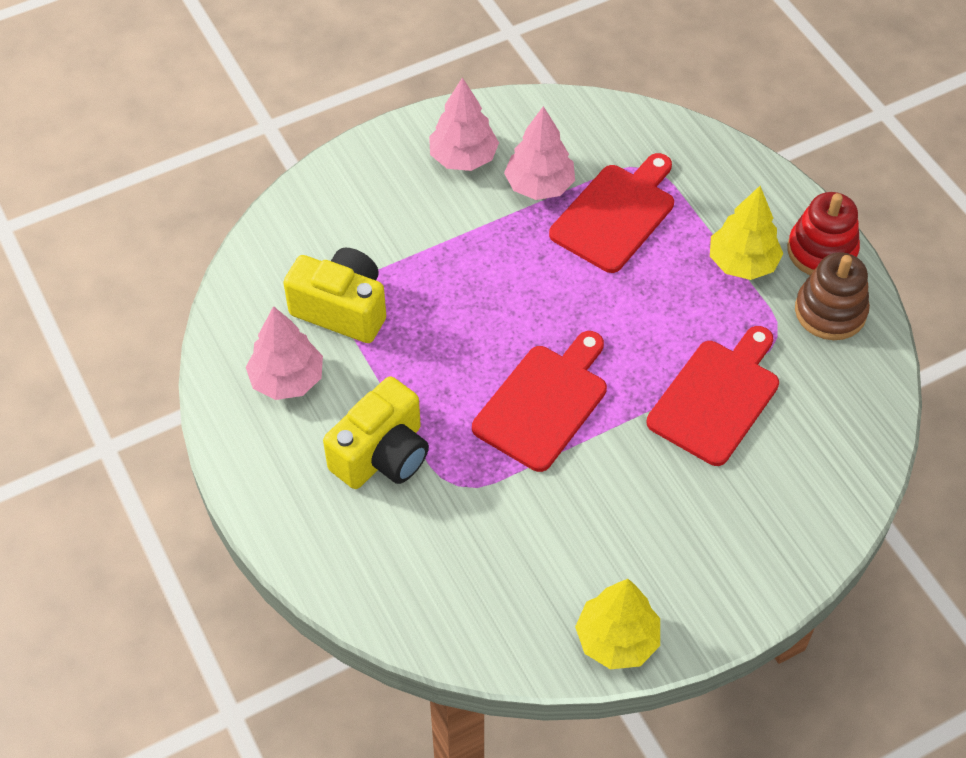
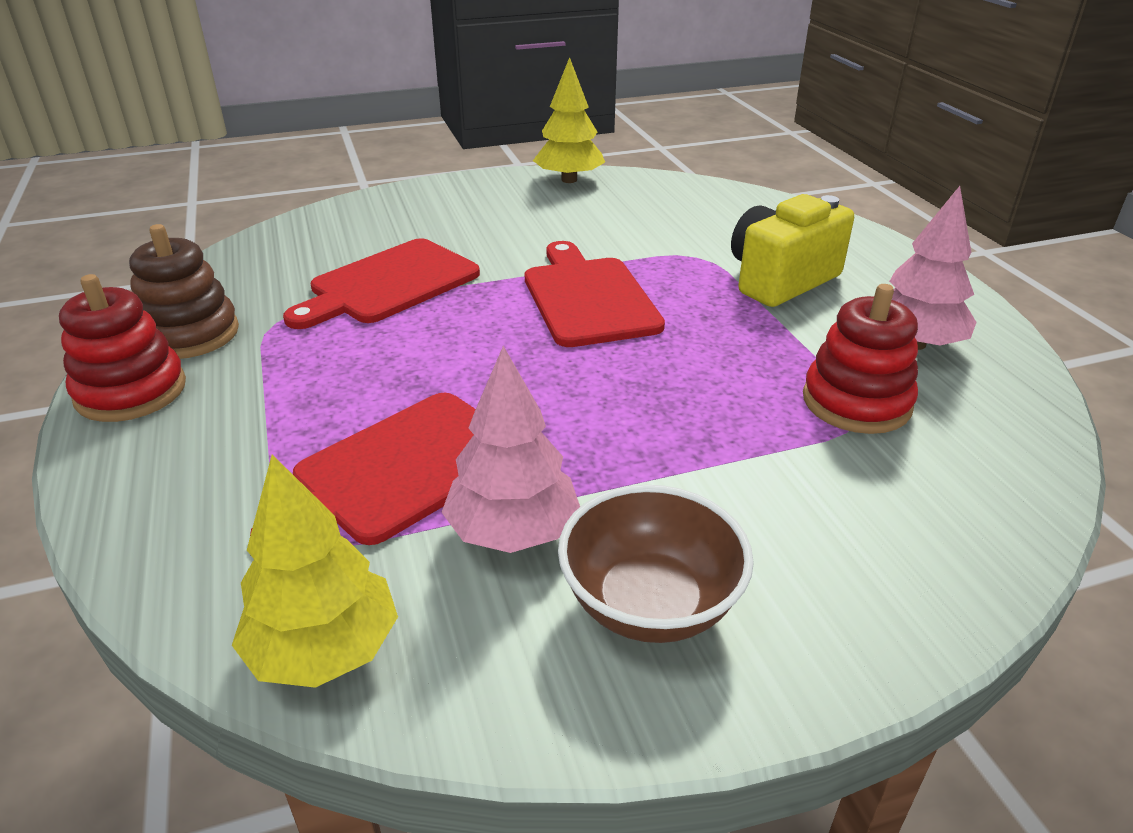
camera: 170 degrees left, 20 degrees down
(342, 309) = (856, 402): yellow camera -> red stacking toy
(463, 158) = (650, 604): pink tree -> brown bowl
(544, 403) = (588, 298): red cutting board -> red cutting board turned 120 degrees clockwise
(742, 263) = (254, 390): yellow tree -> yellow tree (324, 650)

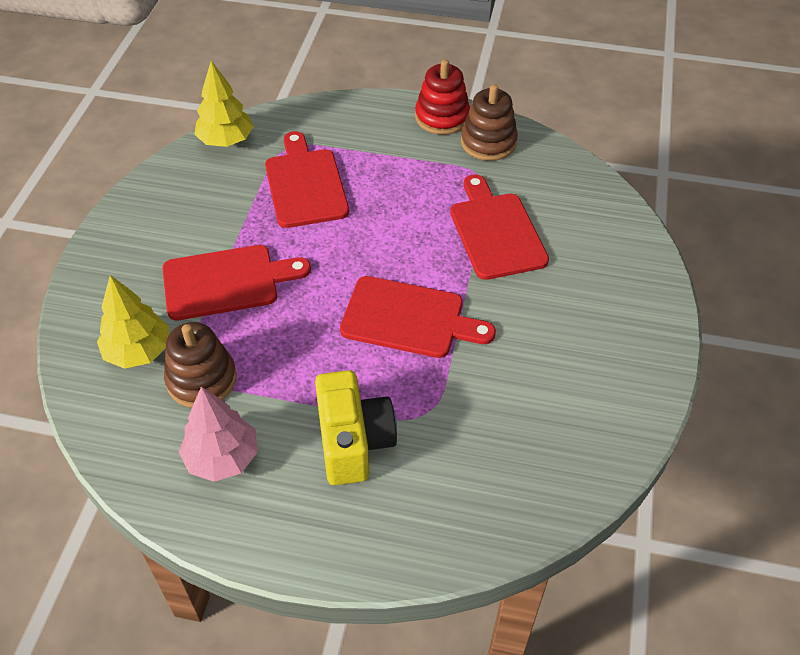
camera: 120 degrees right, 15 degrees up
(513, 531) = (236, 204): pink tree -> none
(569, 180) = (633, 407): yellow tree -> yellow tree (138, 351)
(650, 604) = (164, 226): brown bowl -> none
(687, 457) = (227, 282): none -> red cutting board
(856, 402) = (201, 380): red stacking toy -> brown stacking toy

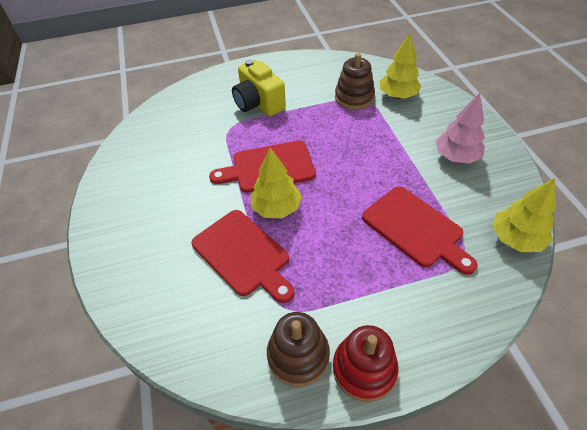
camera: 155 degrees right, 0 degrees up
(222, 457) = (314, 77): pink tree -> pink tree (456, 156)
(227, 282) = (393, 142): red cutting board -> none
(432, 264) = (276, 208): none -> yellow tree

